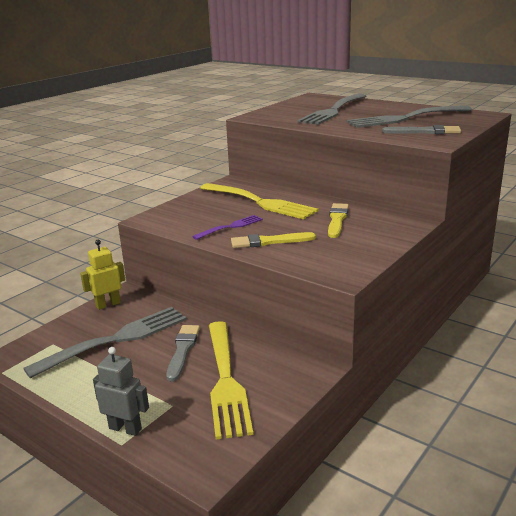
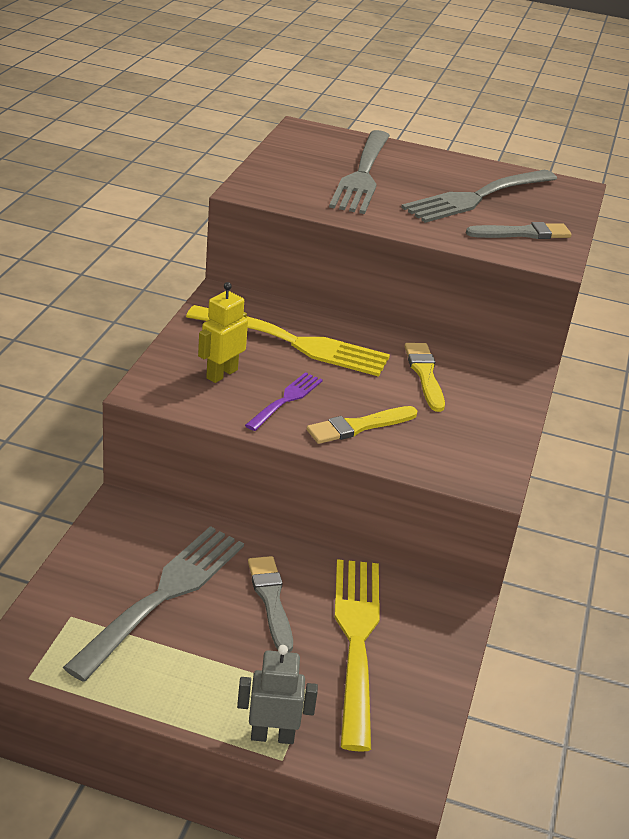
camera: 25 degrees left, 10 degrees up
(108, 304) = (107, 532): yellow robot -> yellow robot (221, 374)
(225, 380) = (356, 640): yellow fork -> yellow fork turned 150 degrees counterclockwise

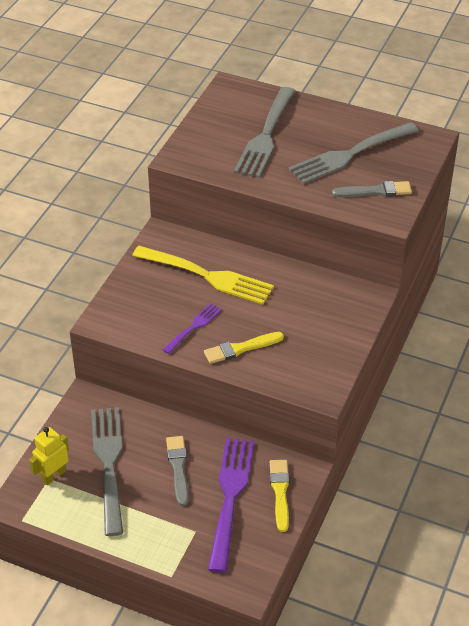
camera: 10 degrees right, 10 degrees up
(164, 595) = (109, 464): grey fork -> grey fork turned 45 degrees counterclockwise
(221, 374) = (152, 305): yellow robot -> yellow robot (53, 475)
(272, 736) = (167, 561): grey robot -> none
(356, 640) = (230, 497): yellow fork -> purple fork
(425, 374) = (296, 302): yellow brush -> yellow brush (280, 492)

